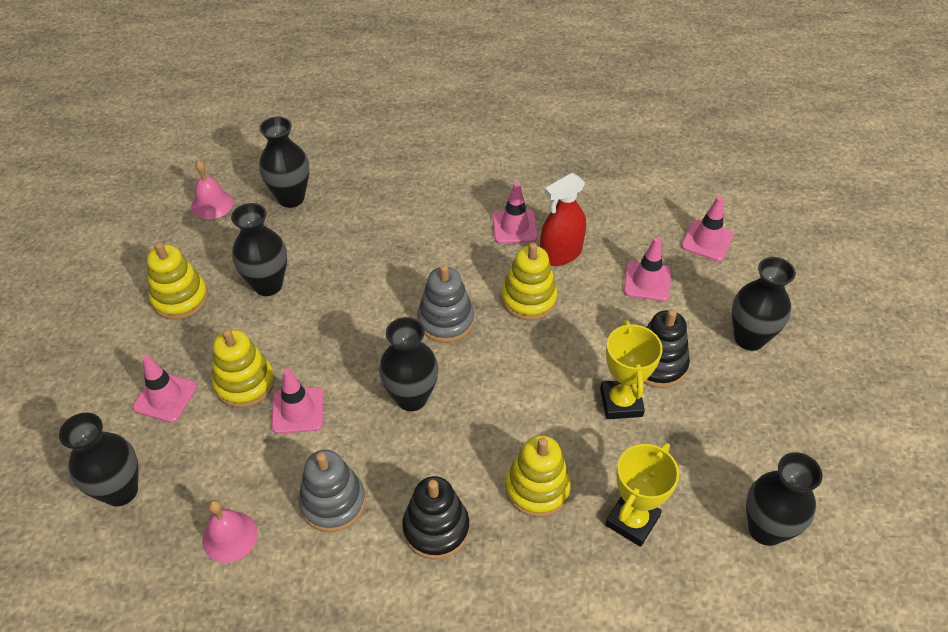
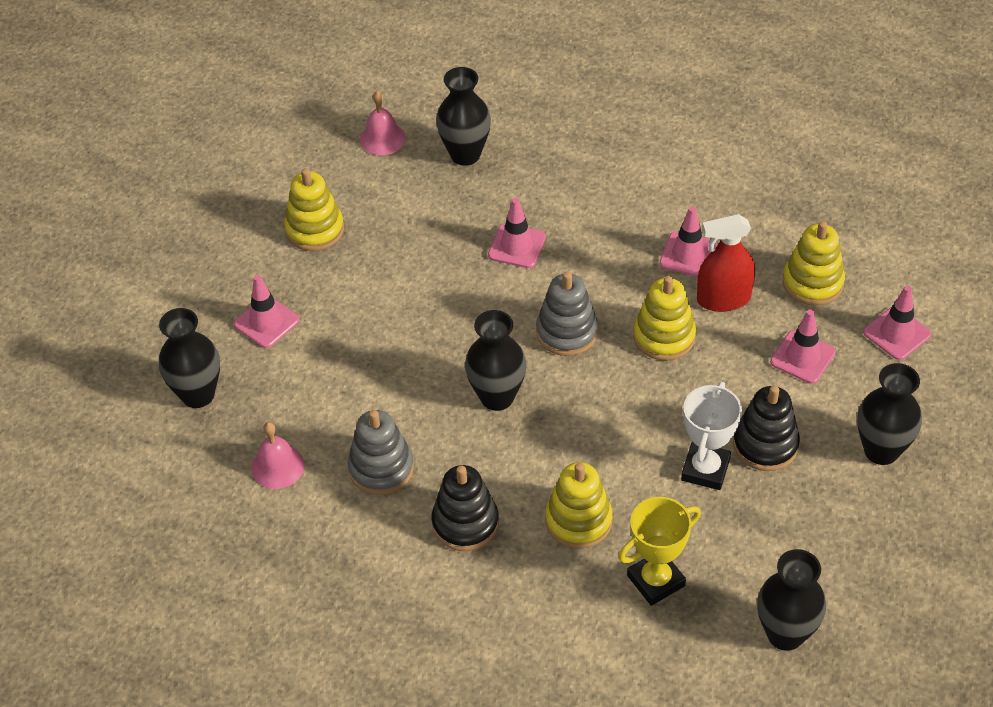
camera: 25 degrees right, 0 degrees up
(245, 383) = (344, 332): yellow stacking toy -> yellow stacking toy (812, 282)
(268, 285) = (404, 241): black vase -> none
(298, 410) = (383, 374): pink traffic cone -> pink traffic cone (517, 246)
(621, 402) = (705, 469): yellow trophy -> white trophy

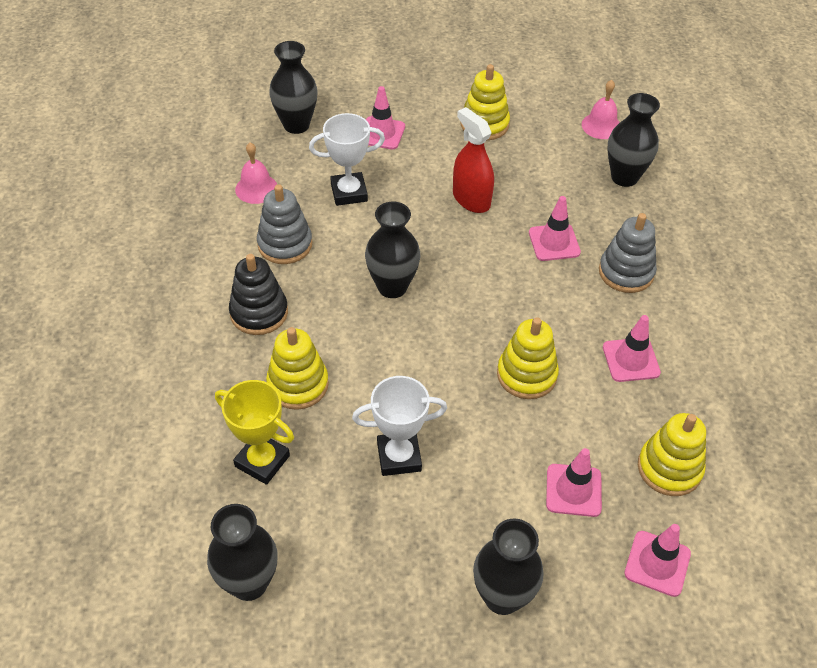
camera: 60 degrees right, 0 degrees up
(340, 385) = (349, 192): none -> white trophy
(567, 332) = (487, 307): grey stacking toy -> grey stacking toy (626, 272)
(723, 299) = (599, 404): red spray bottle -> red spray bottle (471, 199)
(765, 445) = (453, 494): black stacking toy -> none

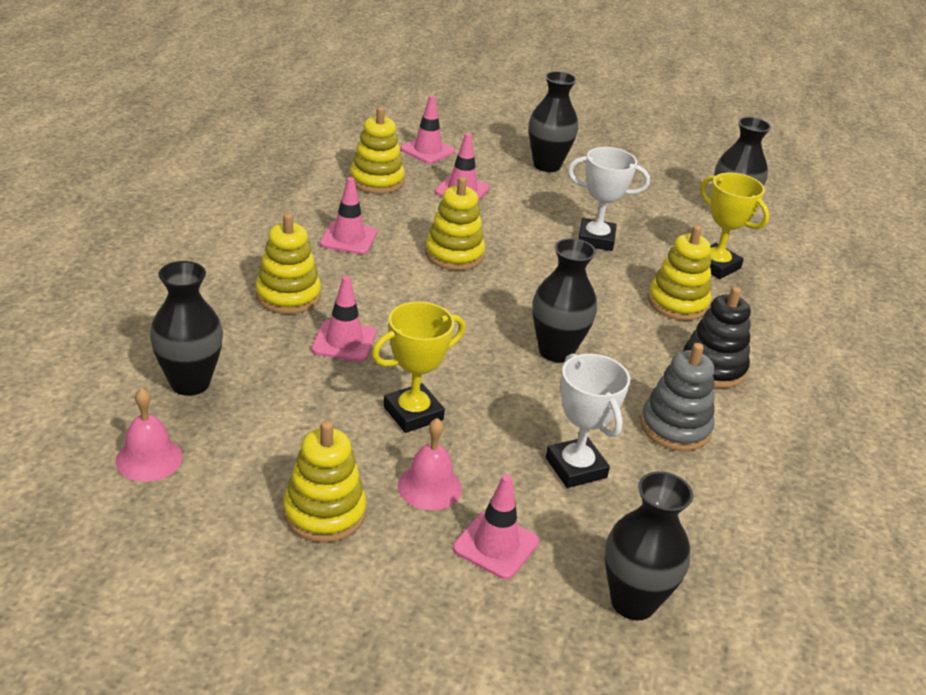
camera: 165 degrees left, 15 degrees down
(256, 188) = (708, 510): pink bell -> pink bell (429, 486)
(349, 192) = (575, 468): white trophy -> white trophy turned 60 degrees clockwise
(471, 199) = (413, 413): red spray bottle -> yellow trophy
(626, 272) = (288, 296): grey stacking toy -> yellow stacking toy

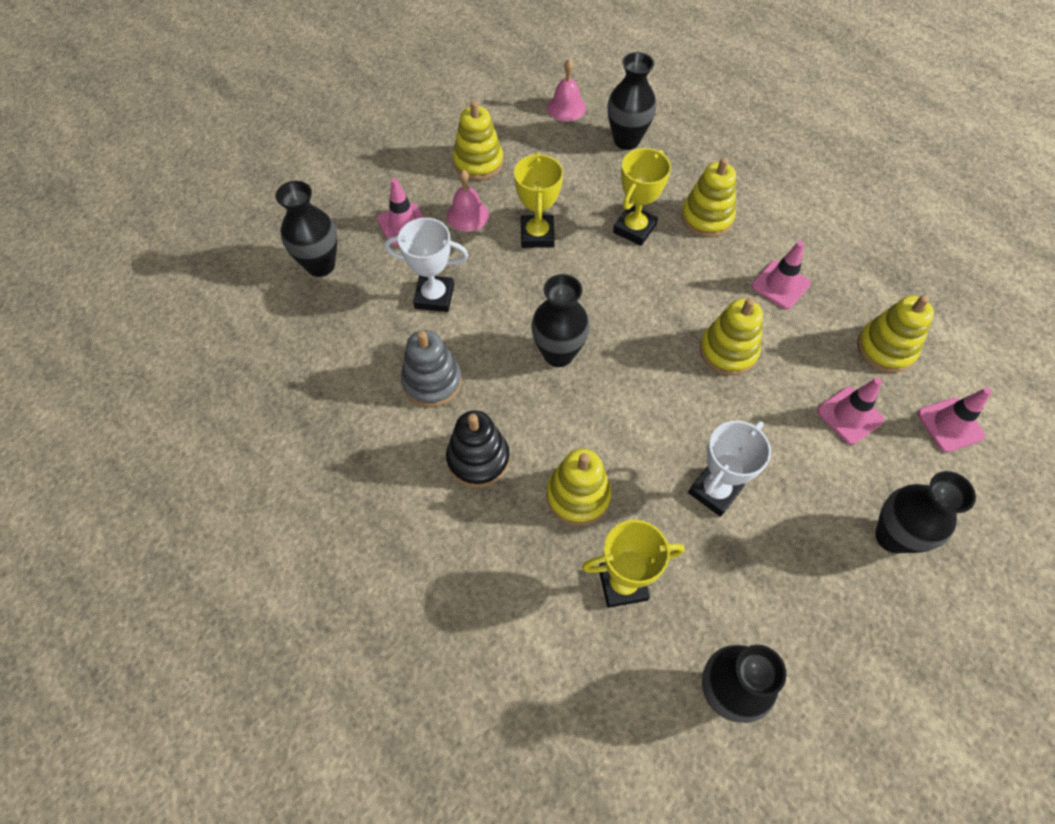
camera: 125 degrees right, 25 degrees up
(344, 341) = (634, 229): pink traffic cone -> yellow trophy

